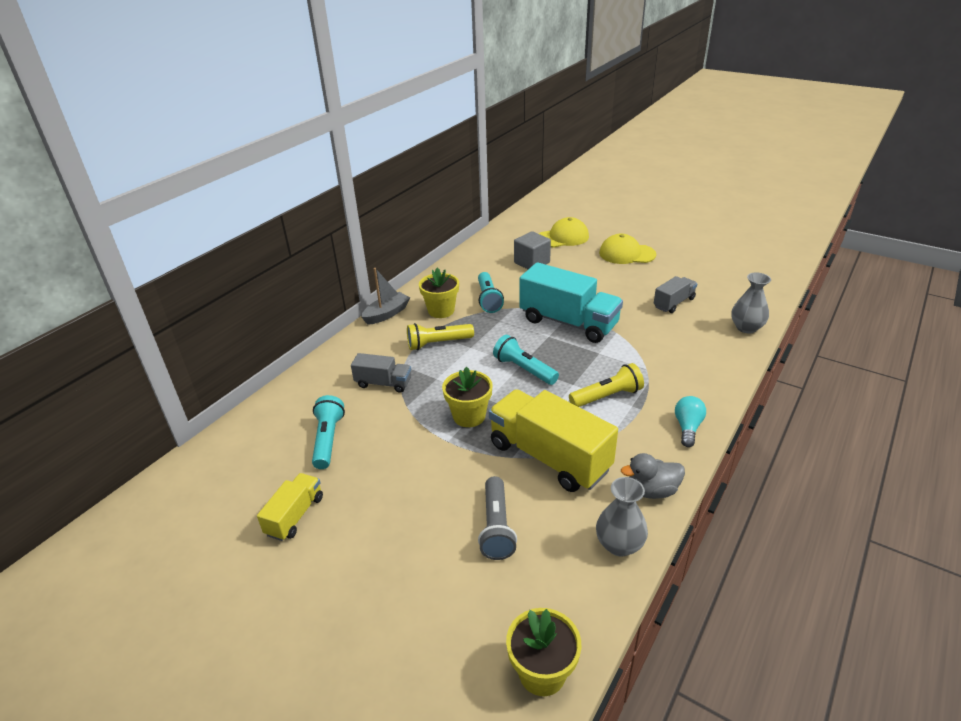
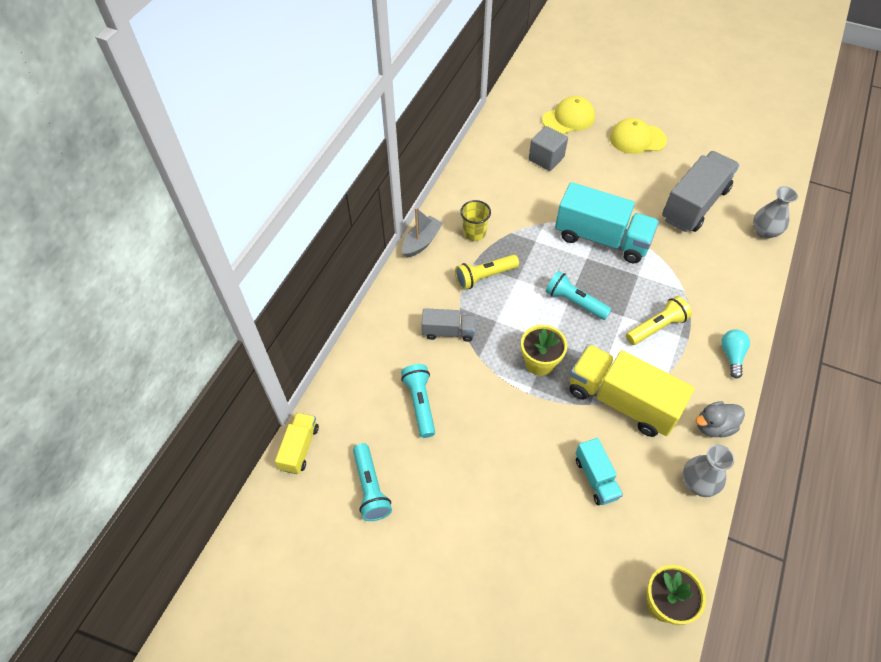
camera: 10 degrees left, 20 degrees up
(295, 516) = (421, 488): yellow truck -> yellow truck (300, 448)
(441, 310) = (474, 233): yellow flower pot -> yellow cup
(488, 299) = (516, 213): turquoise flashlight -> turquoise flashlight (370, 488)
(496, 527) = (596, 478): grey flashlight -> turquoise truck
(674, 303) = (694, 204): grey truck -> grey truck, size x1.93

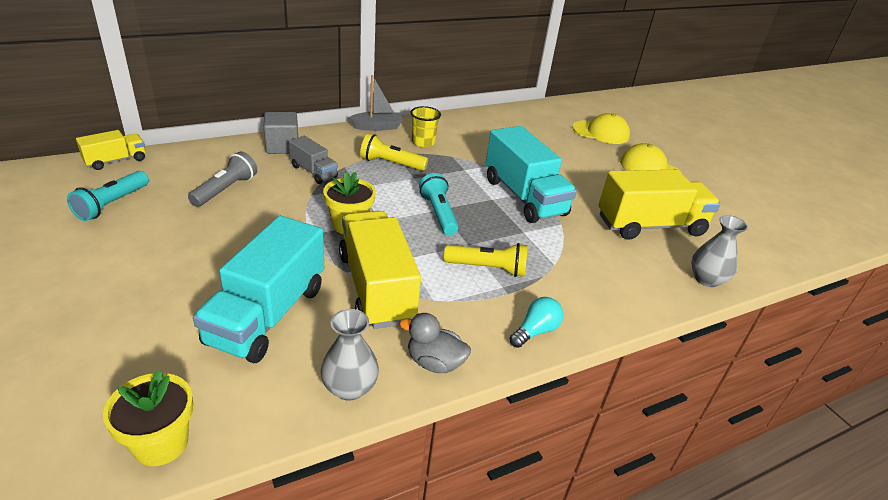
camera: 35 degrees right, 20 degrees down
(420, 403) = (225, 190): turquoise flashlight -> grey flashlight
(546, 158) = (547, 140): grey cube -> grey cube (282, 147)
(596, 478) = (267, 315): turquoise truck -> turquoise truck, size x1.93
(694, 204) = (650, 226): grey truck -> yellow truck

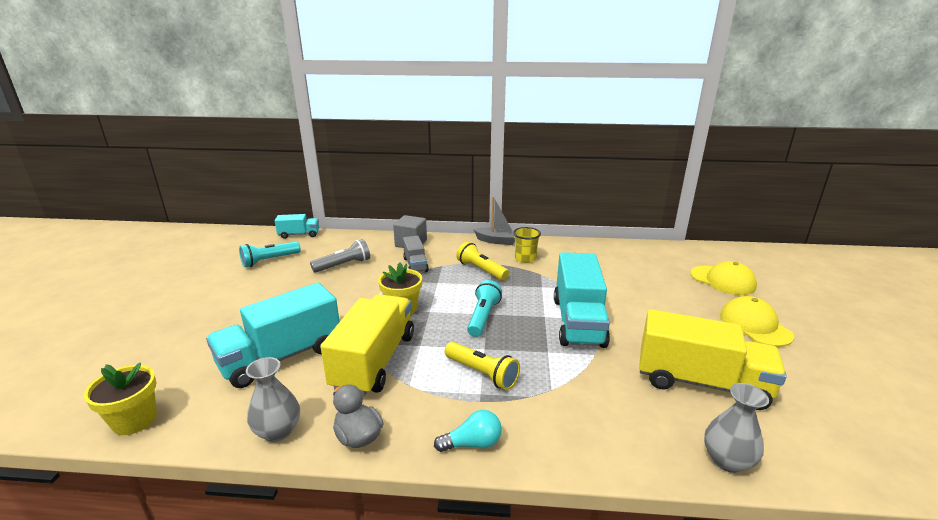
camera: 35 degrees right, 10 degrees down
(115, 161) = (299, 234): yellow truck -> turquoise truck

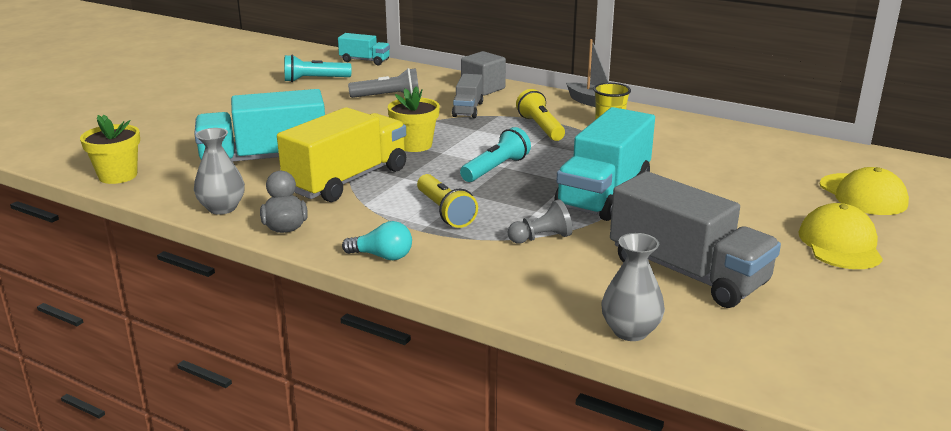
camera: 25 degrees right, 0 degrees up
(576, 379) = (541, 238): none -> grey pawn
(701, 382) = (687, 273): yellow truck -> grey truck

